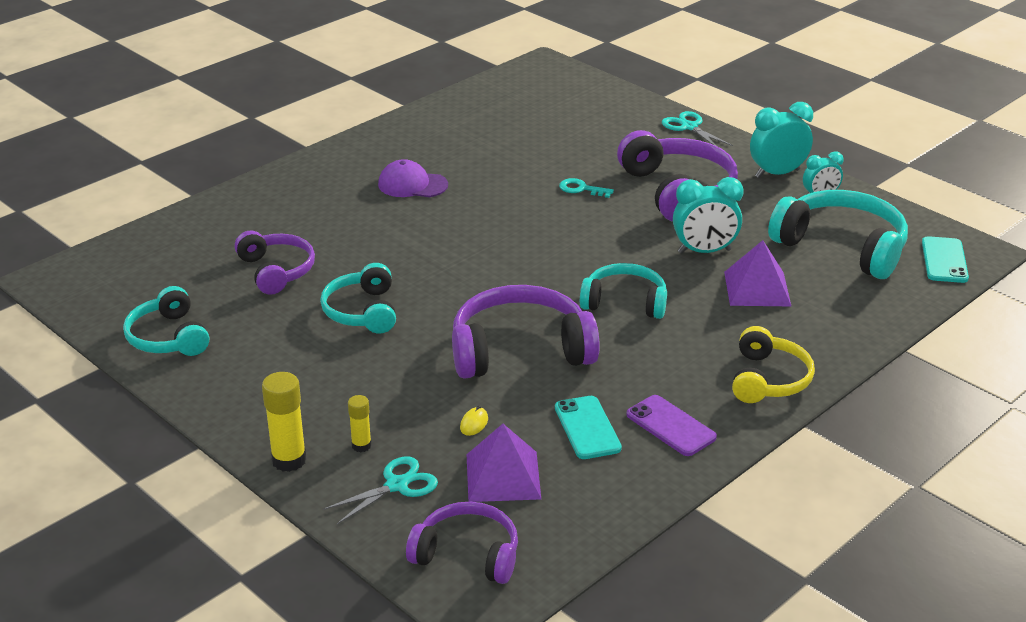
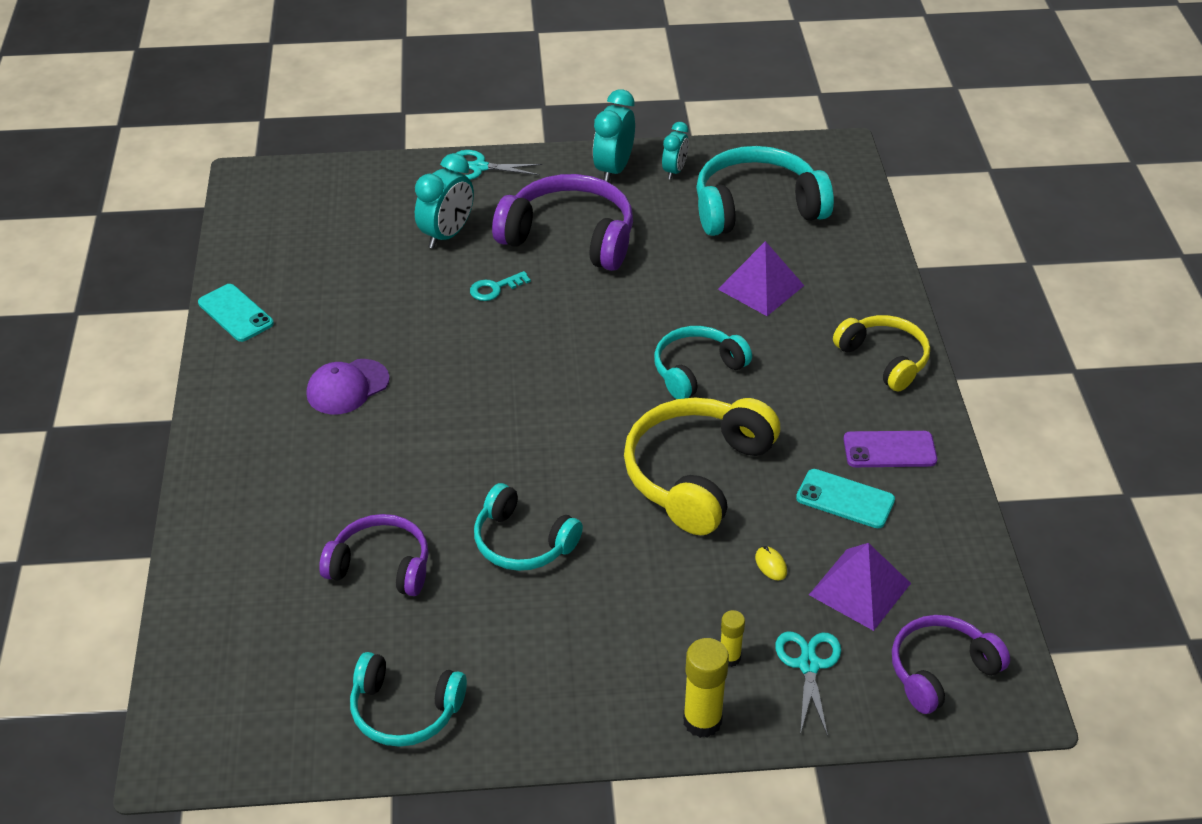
camera: 50 degrees left, 10 degrees up
(520, 350) = (696, 474): purple headphones -> yellow headphones
(704, 251) = (677, 281): turquoise clock -> turquoise clock (447, 235)
(944, 260) = (832, 172): turquoise phone -> turquoise phone (235, 313)

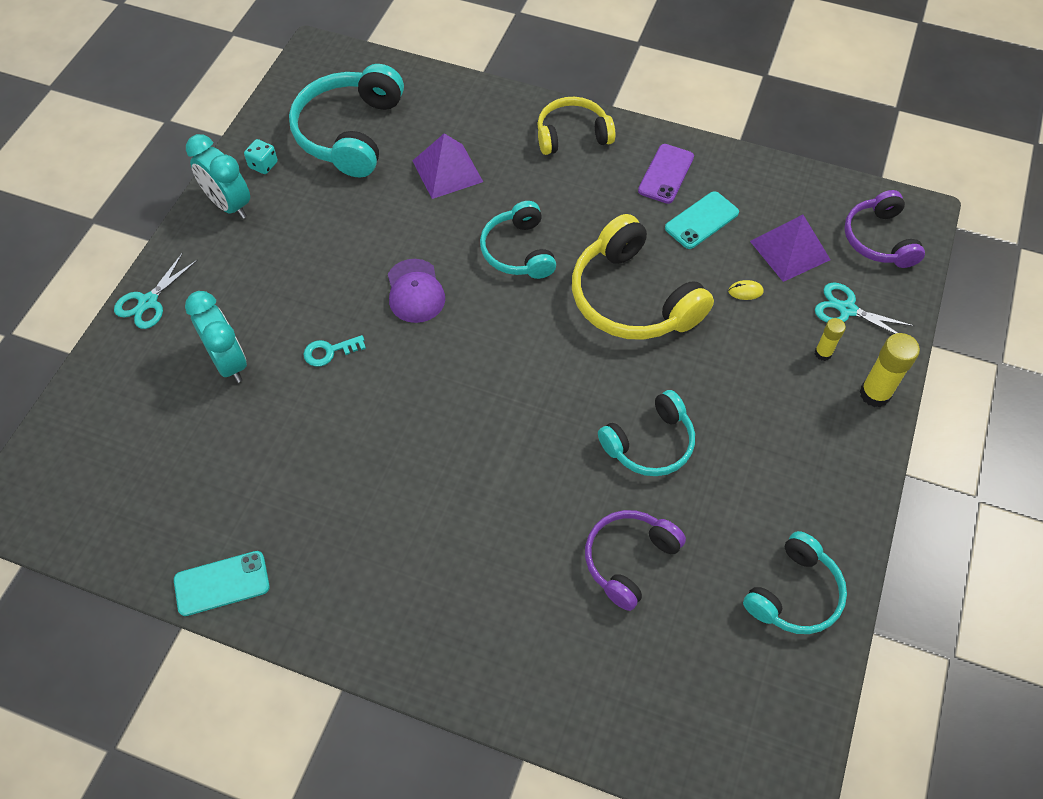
camera: 65 degrees left, 15 degrees up
(347, 387) = (390, 515): purple cap -> purple cap (415, 291)
(495, 288) = (329, 351): turquoise key -> turquoise key turned 75 degrees clockwise
(570, 237) = (298, 271): purple headphones -> none
(674, 171) = (263, 165): turquoise clock -> turquoise dice

